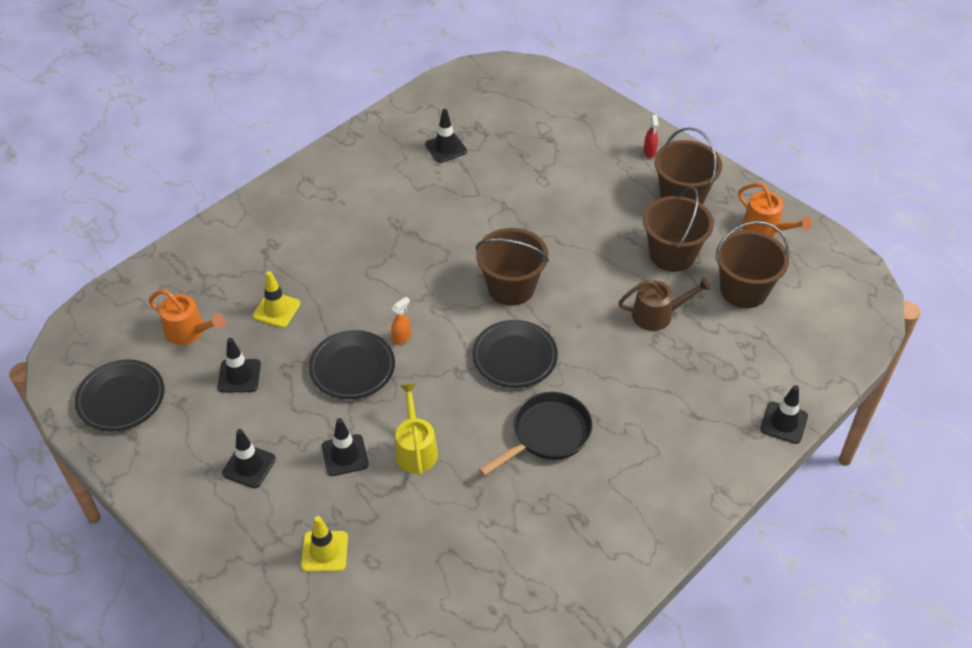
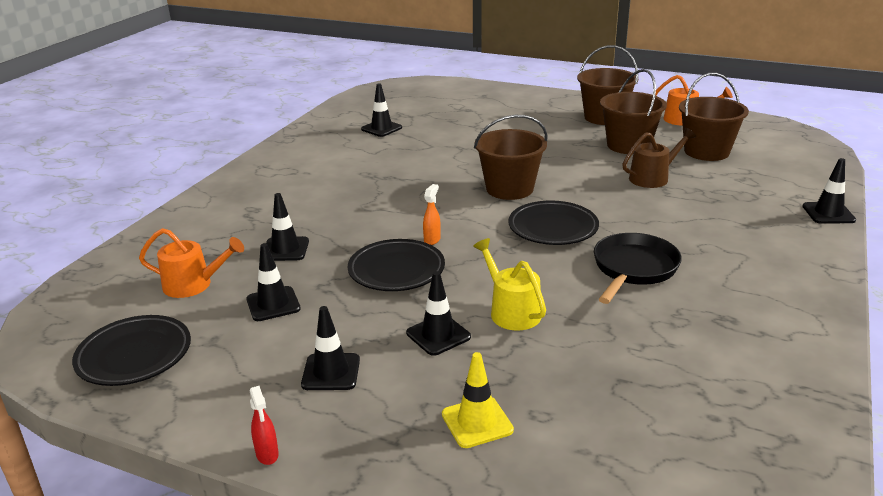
camera: 20 degrees left, 20 degrees down
(276, 310) = (285, 249): yellow traffic cone -> black traffic cone
(649, 153) = (555, 102): red spray bottle -> red spray bottle (267, 455)

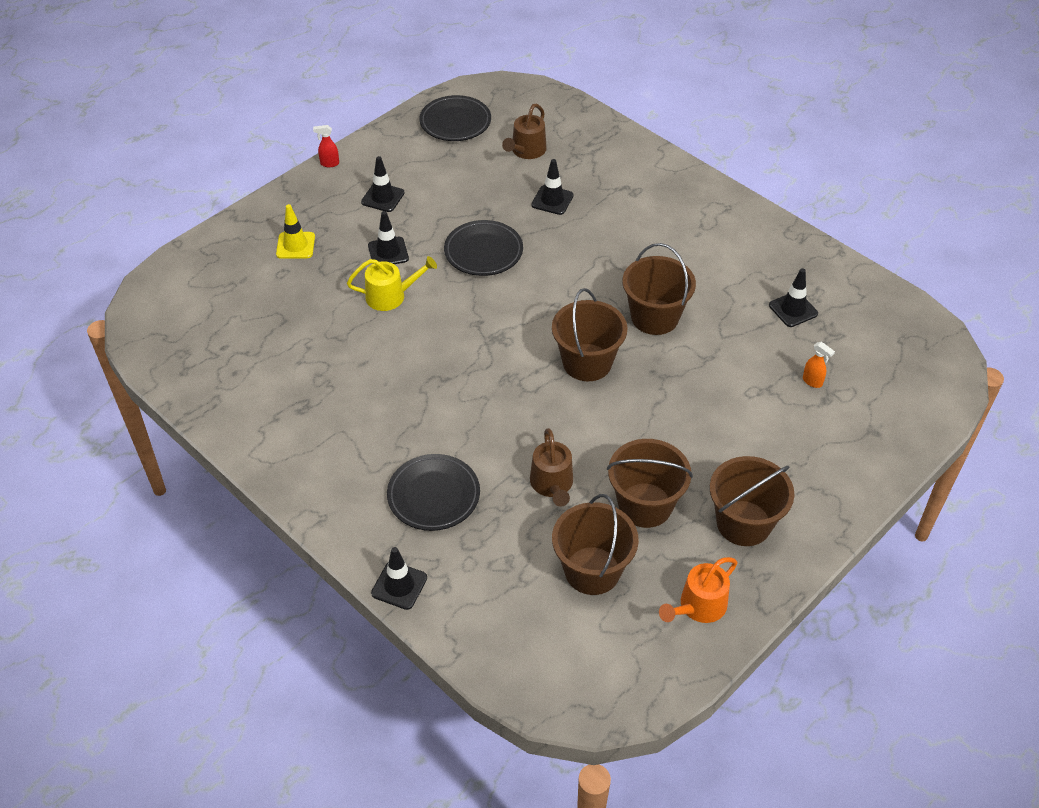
camera: 110 degrees right, 20 degrees up
(193, 285) = (526, 151): orange watering can -> brown watering can
(273, 304) = (476, 184): black traffic cone -> none
(430, 172) = (654, 317): none -> brown bucket
(432, 240) = (518, 283): orange spray bottle -> orange spray bottle (812, 382)
(553, 228) = (494, 364): black plate -> black plate (433, 496)
(633, 269) = (399, 387): black pan -> none

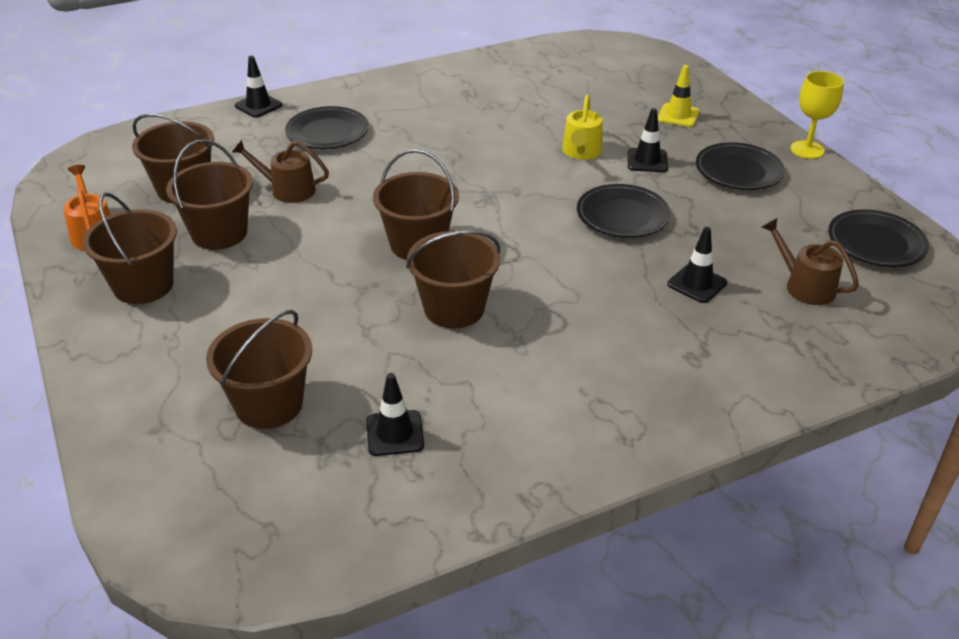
camera: 110 degrees right, 10 degrees down
(329, 163) = (807, 150): red spray bottle -> yellow goblet
(383, 197) = (738, 171): black traffic cone -> black plate
(812, 382) = (269, 404): orange spray bottle -> brown bucket

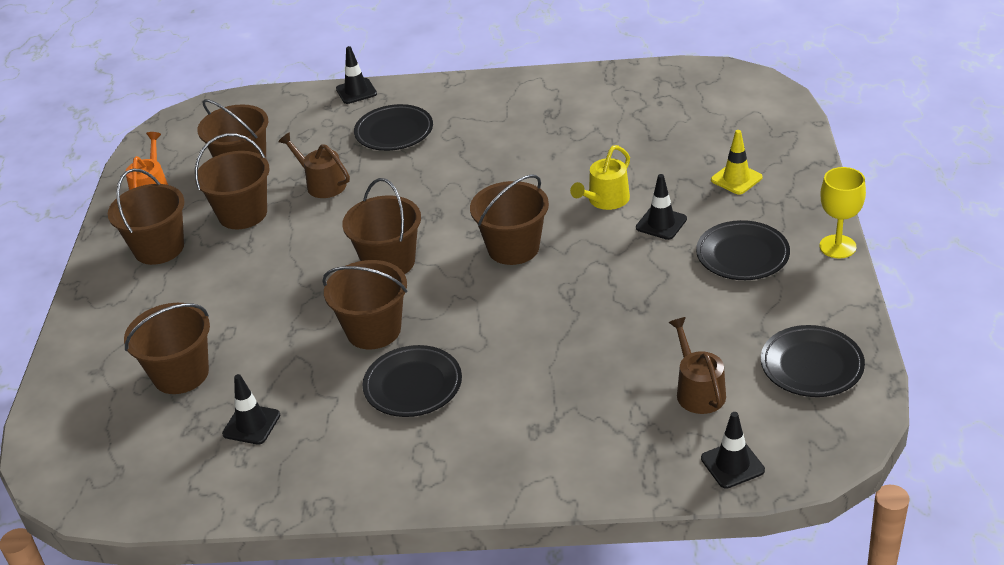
camera: 30 degrees right, 0 degrees up
(531, 207) = (513, 248): none -> brown bucket
(622, 216) = (588, 277): black plate -> black plate (413, 386)
(697, 283) = (599, 362): black traffic cone -> black traffic cone (732, 464)

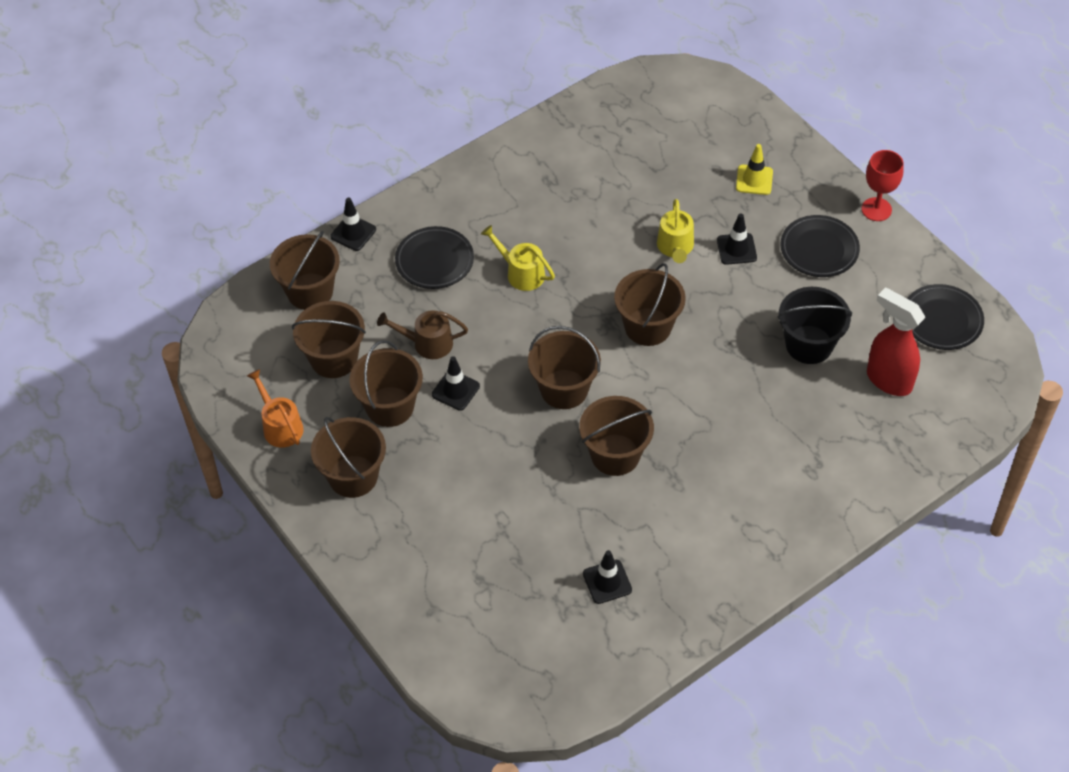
camera: 40 degrees left, 15 degrees up
(181, 374) = (505, 574): brown bucket -> brown bucket (310, 291)
(413, 386) = (692, 484): black plate -> none
(452, 167) = (521, 273): none -> yellow watering can
(648, 326) = (809, 344): none -> black bucket
(698, 391) = (888, 380): brown watering can -> red spray bottle
(732, 464) = (957, 424): black traffic cone -> black traffic cone (455, 390)
(837, 246) = (876, 209): yellow goblet -> red goblet

